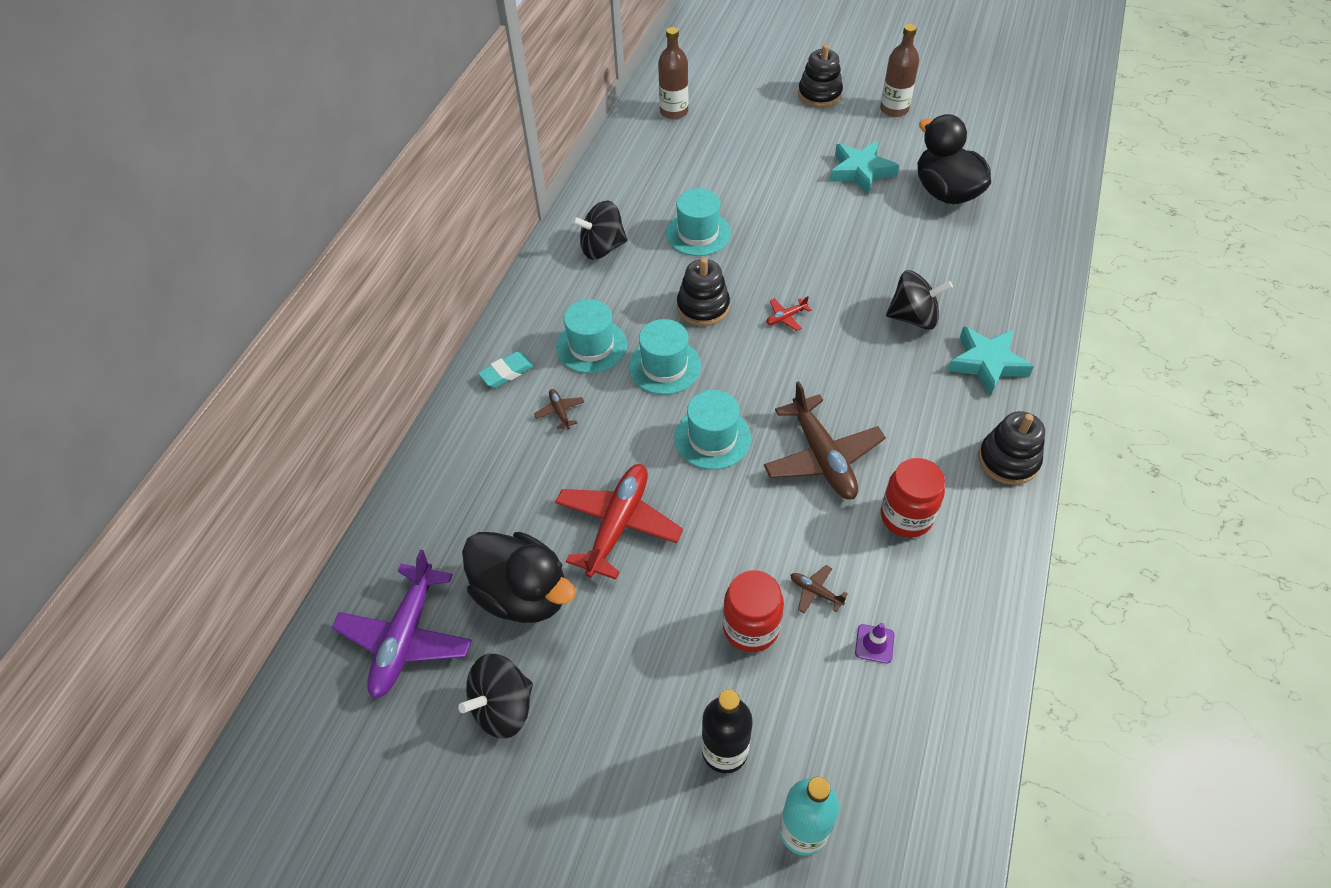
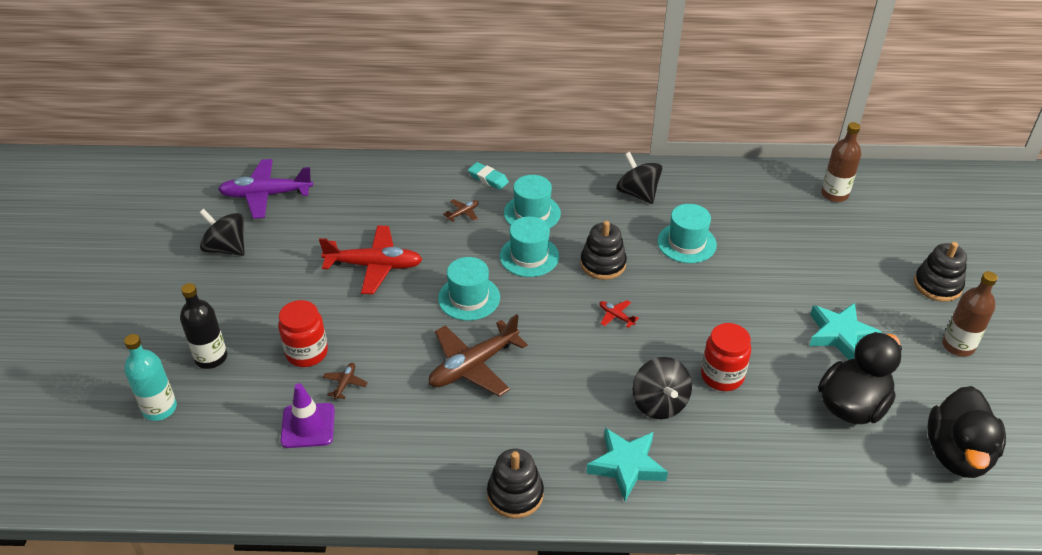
camera: 70 degrees right, 10 degrees down
(523, 594) = (308, 235): black duck -> black duck (957, 454)
(874, 644) = (308, 425): purple traffic cone -> purple traffic cone, size x1.78
(906, 516) = (431, 429): red jar -> red jar (722, 376)

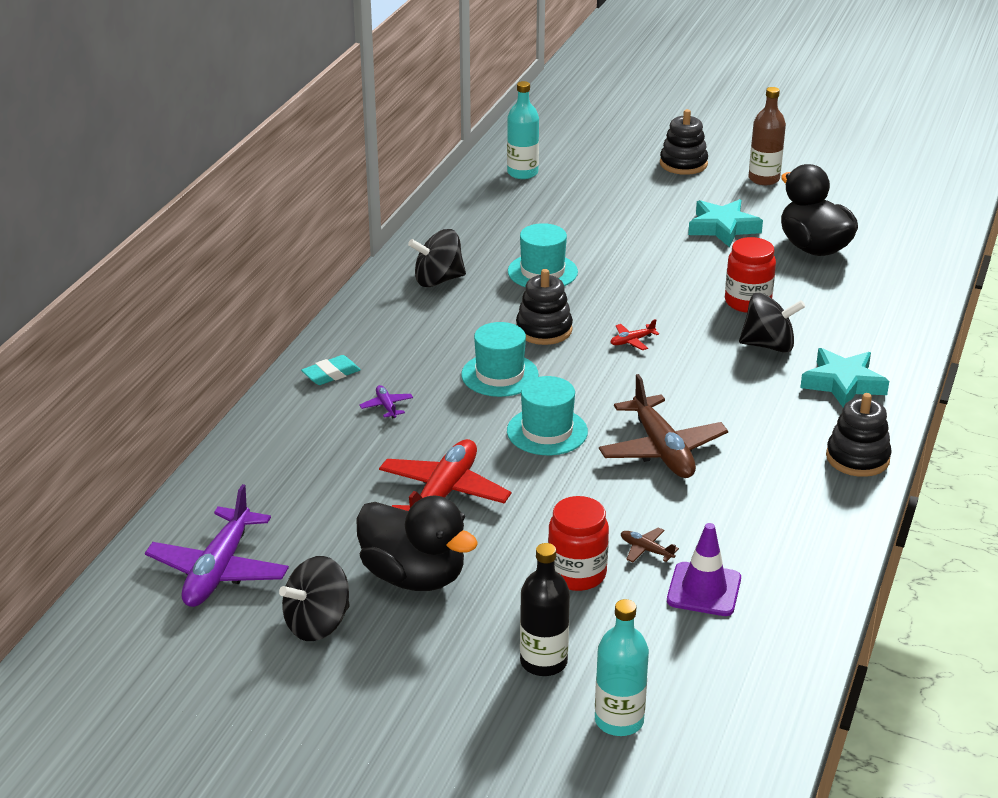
camera: 70 degrees left, 10 degrees down
(463, 213) = (386, 406): brown plane -> purple plane
(532, 213) = (422, 357): turquoise hat -> none
(834, 194) = (522, 173): brown bottle -> turquoise bottle
(957, 454) = (886, 218): black duck -> black duck (414, 576)

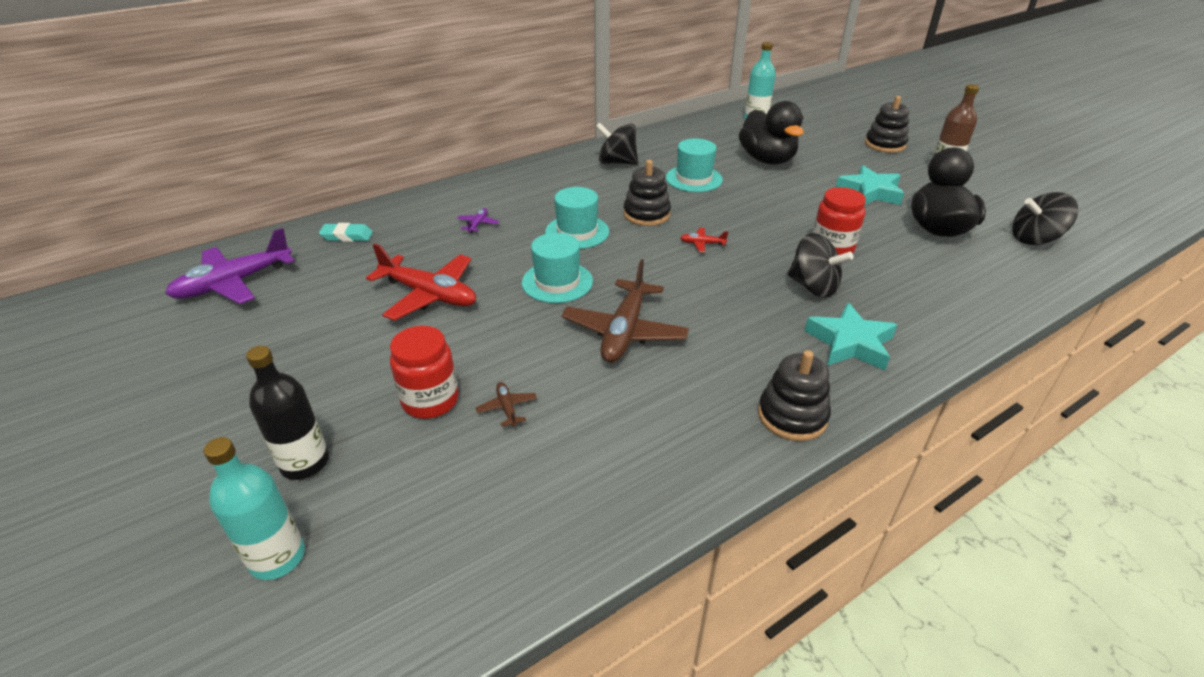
camera: 35 degrees right, 5 degrees up
(317, 624) = (224, 347): black spinning top -> black spinning top (1034, 239)
(331, 374) = (474, 193): turquoise eraser -> turquoise eraser (347, 236)
(414, 576) = (326, 344): black duck -> black duck (767, 159)
(443, 493) = (429, 295): red plane -> red plane turned 60 degrees clockwise
(704, 590) = (506, 470): purple traffic cone -> none

